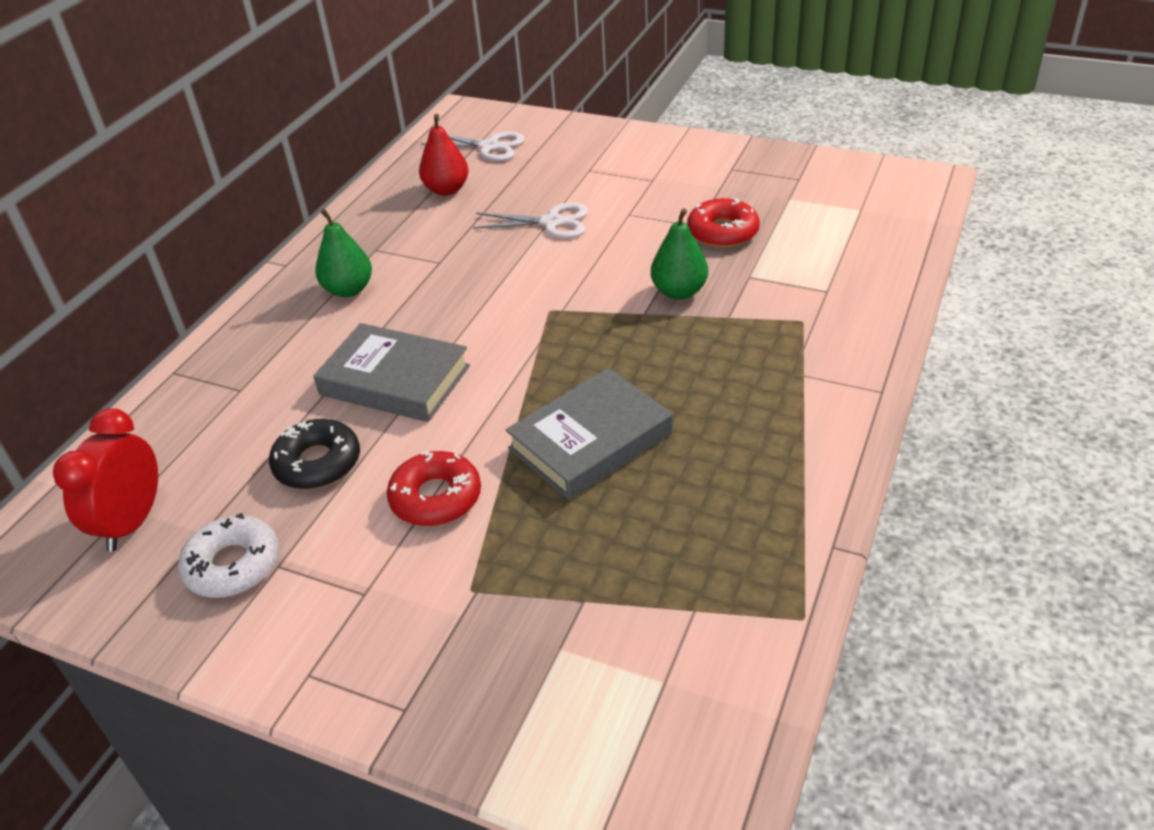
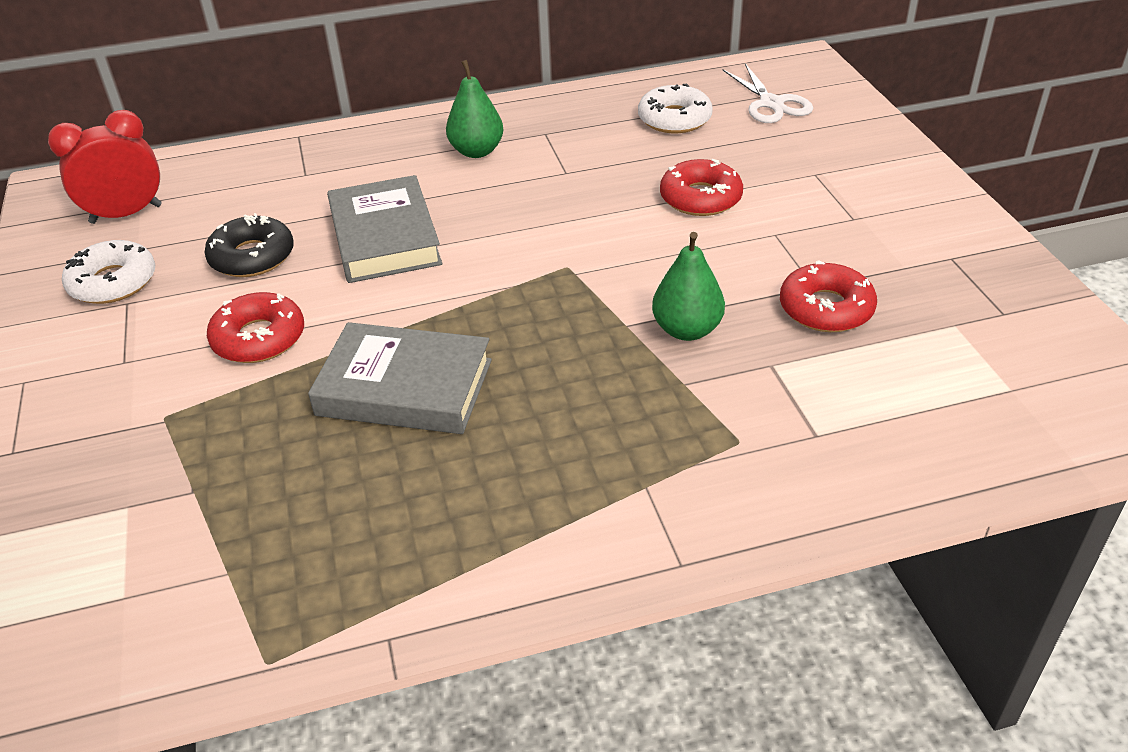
camera: 50 degrees right, 0 degrees up
(446, 190) = (674, 119): red pear -> white donut
(551, 222) = (700, 198): white scissors -> red donut

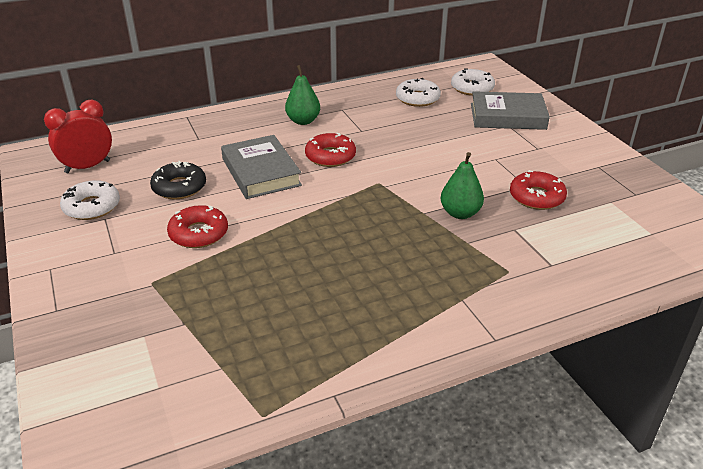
camera: 10 degrees left, 5 degrees down
(405, 387) = (300, 255): grey book -> grey book (507, 116)
(700, 198) = (446, 141): red donut -> red donut (330, 156)
(771, 103) = (472, 88): white scissors -> white donut

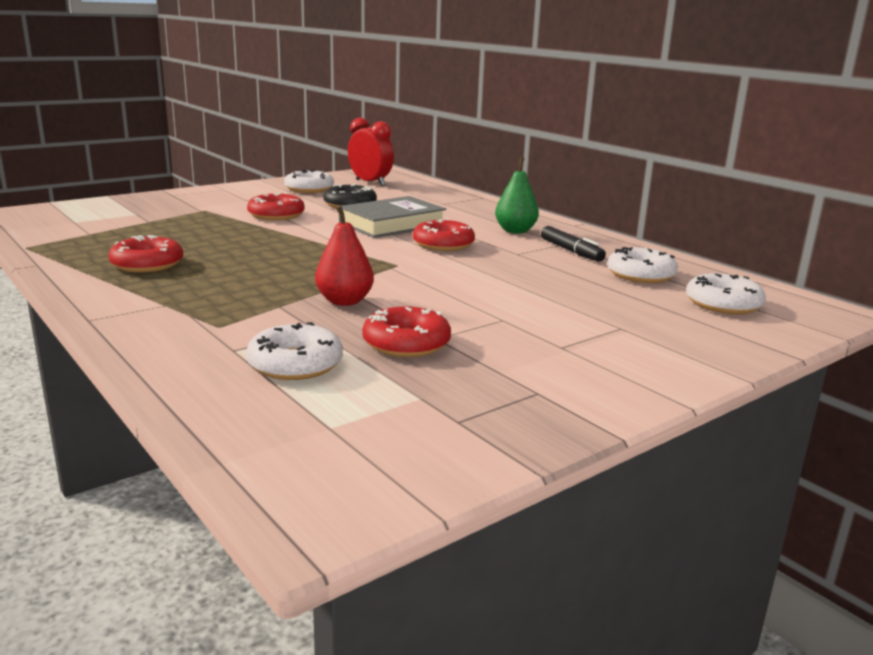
camera: 75 degrees right, 15 degrees down
(351, 315) = (147, 264): none -> red donut
(362, 110) = (571, 251): none -> black marker
(460, 213) = (344, 301): green pear -> red pear
(507, 116) = (652, 327): grey book -> none
(572, 240) = (295, 364): none -> white donut

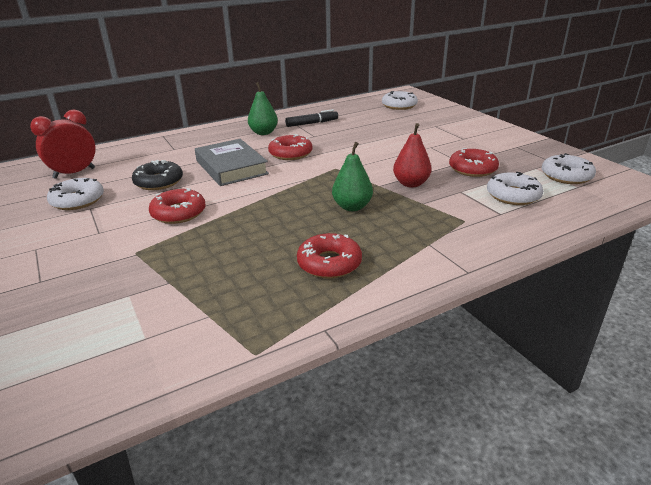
camera: 80 degrees left, 10 degrees up
(275, 272) = (352, 207): none -> green pear
(640, 275) = (356, 114): white donut -> white donut (566, 176)

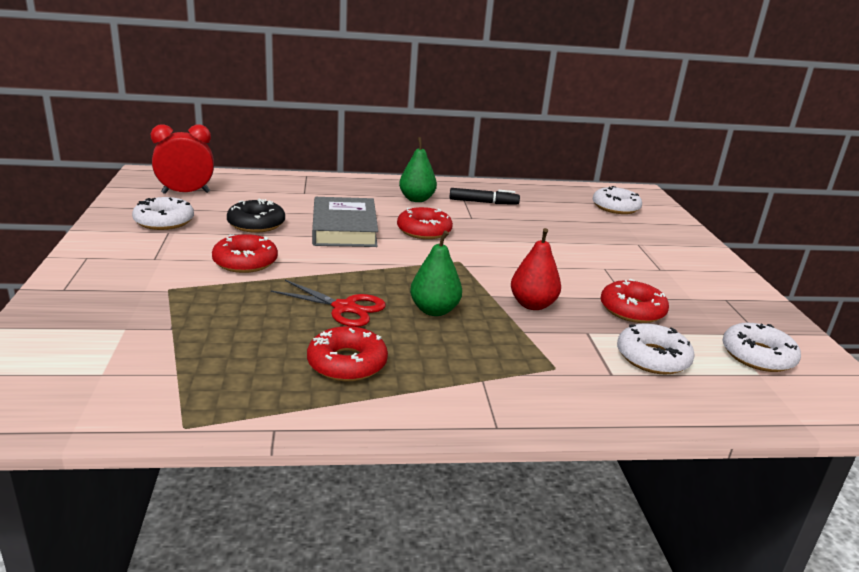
camera: 20 degrees right, 5 degrees down
(288, 224) = (344, 308): none -> red scissors

